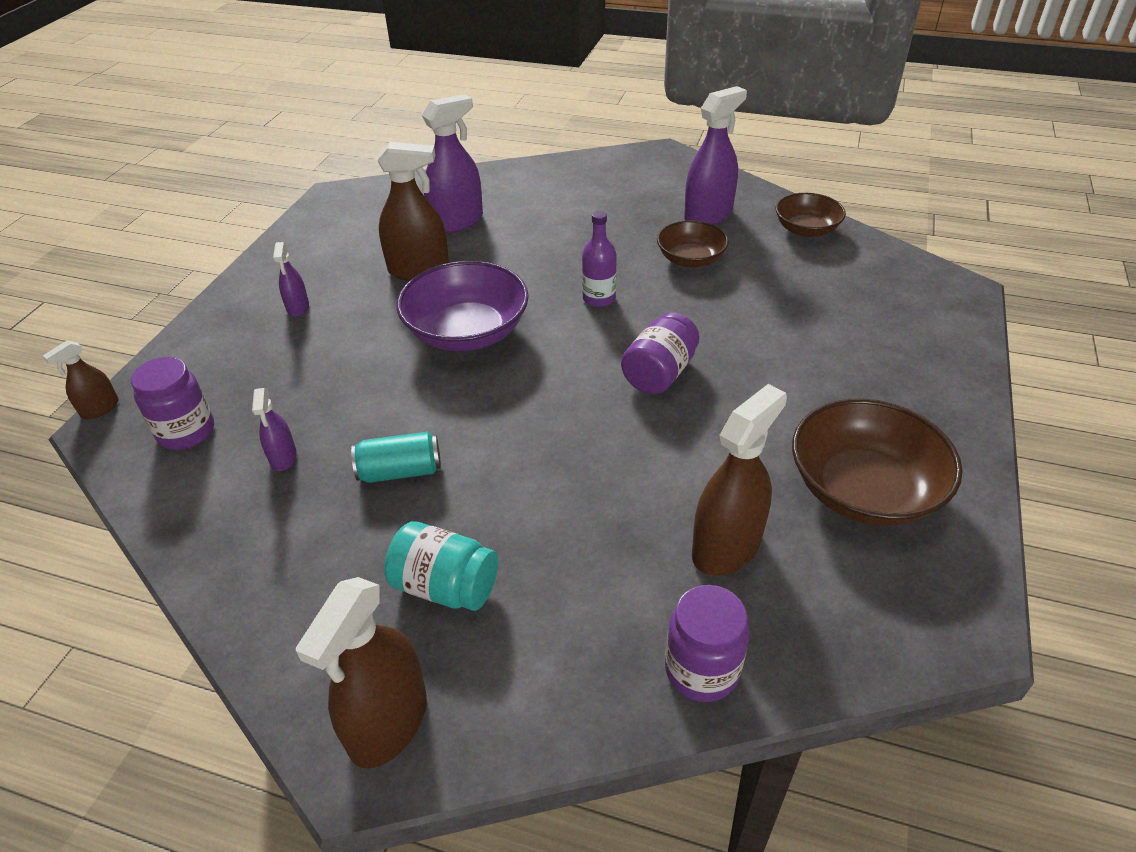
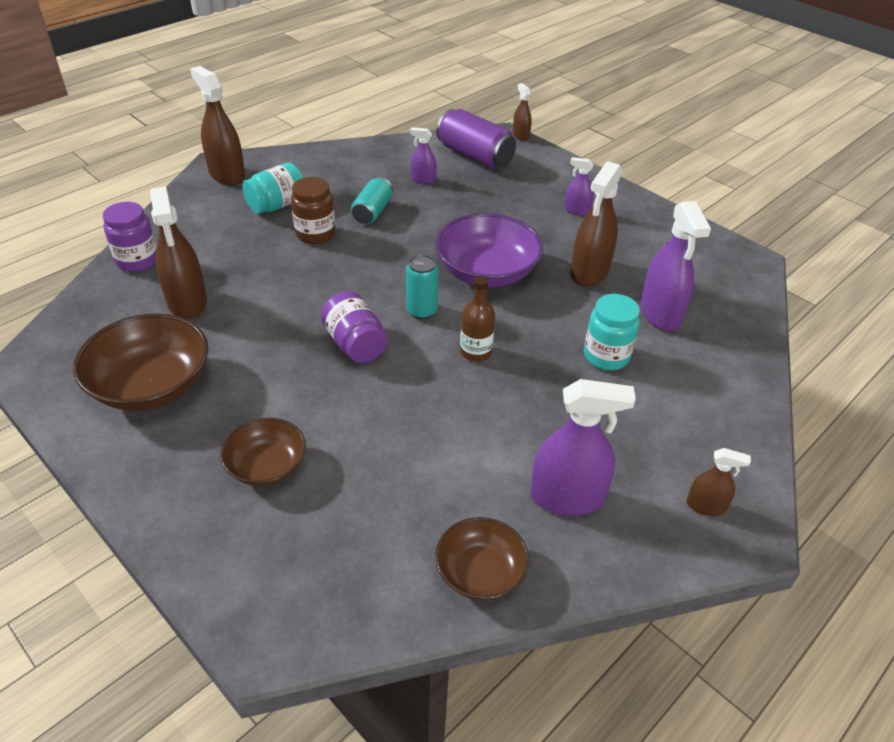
camera: 115 degrees right, 0 degrees up
(186, 432) = (475, 156): purple jar -> purple can
(491, 502) = (315, 234): none -> brown jar
(540, 234) = (606, 356): none -> turquoise jar
(570, 351) = (422, 311): none -> turquoise can
(599, 298) = (475, 352): purple bottle -> brown bottle
(655, 169) = (705, 506): none -> brown spray bottle
(690, 259) = (492, 439): brown bowl -> brown bowl (267, 466)
(708, 215) = (566, 497): purple spray bottle -> purple spray bottle turned 75 degrees counterclockwise

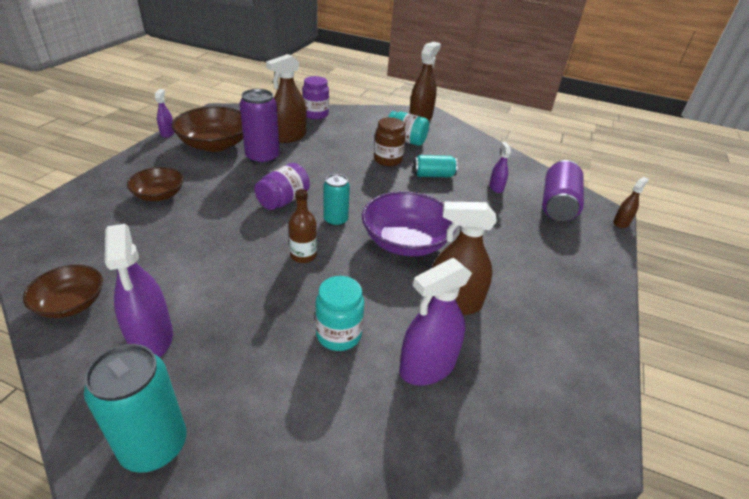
camera: 65 degrees right, 5 degrees down
(231, 341) = (262, 158): none -> purple can
(577, 210) = (542, 278): purple spray bottle -> purple spray bottle (167, 133)
(705, 506) = (154, 445): brown spray bottle -> turquoise can

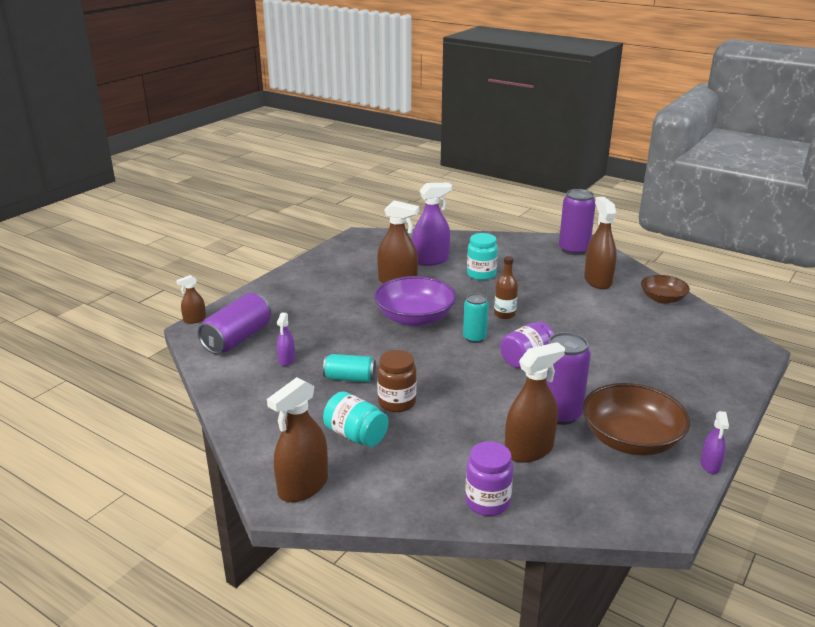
camera: 165 degrees left, 10 degrees down
(151, 338) = (597, 281): purple spray bottle -> brown spray bottle
(154, 445) = (573, 250): turquoise can -> purple can
(159, 195) = (656, 371): brown bowl -> none

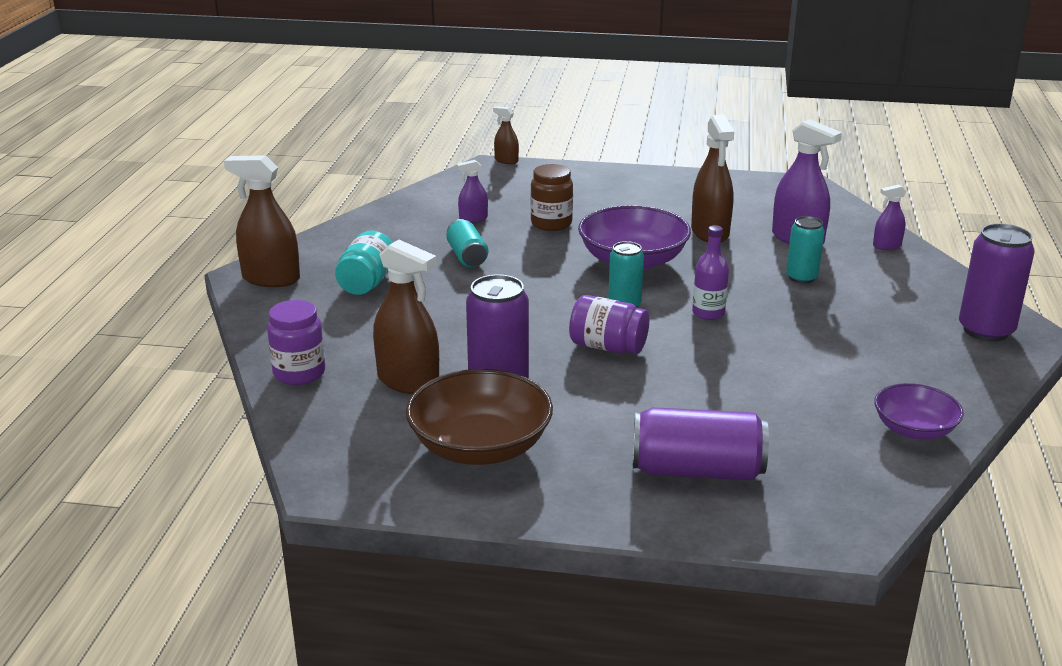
camera: 65 degrees right, 0 degrees up
(237, 338) = (490, 187): purple can -> purple can (697, 470)
(397, 402) = (442, 290): brown jar -> brown jar (551, 224)
(481, 274) = (801, 277): turquoise jar -> turquoise can
(504, 314) = (708, 313): brown bottle -> purple bottle
(597, 281) = (901, 365): brown spray bottle -> none
(662, 299) = (914, 429): brown bowl -> purple bowl
(710, 465) = (465, 514): purple spray bottle -> purple spray bottle (887, 246)

